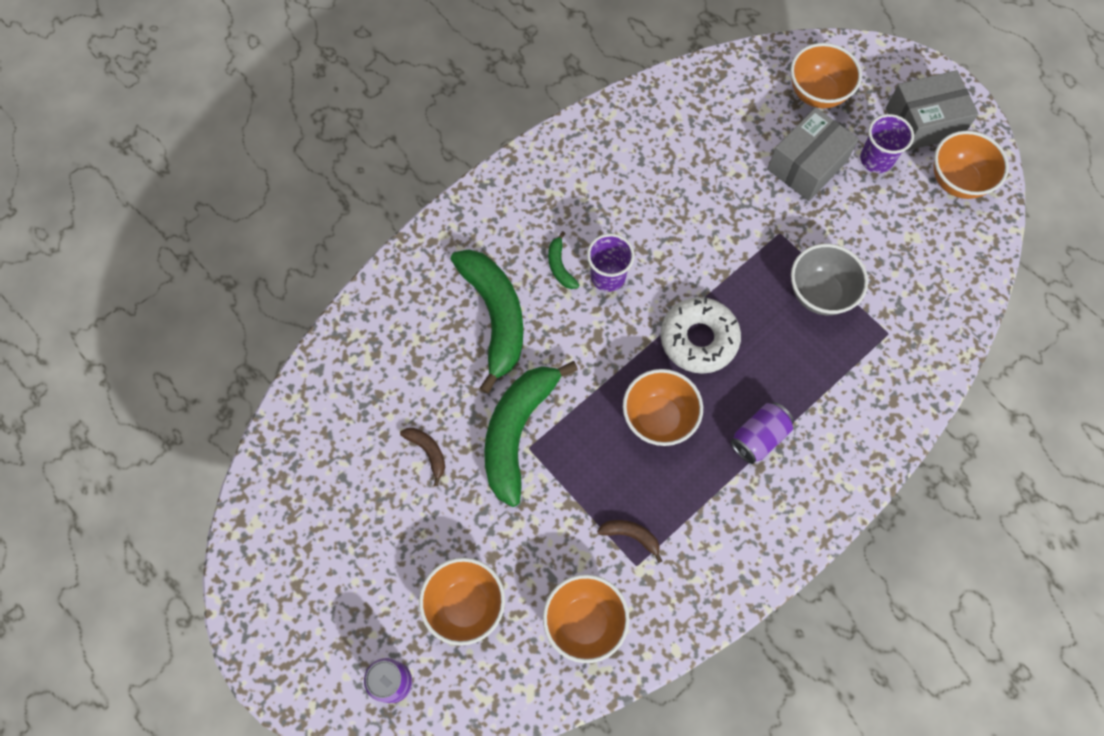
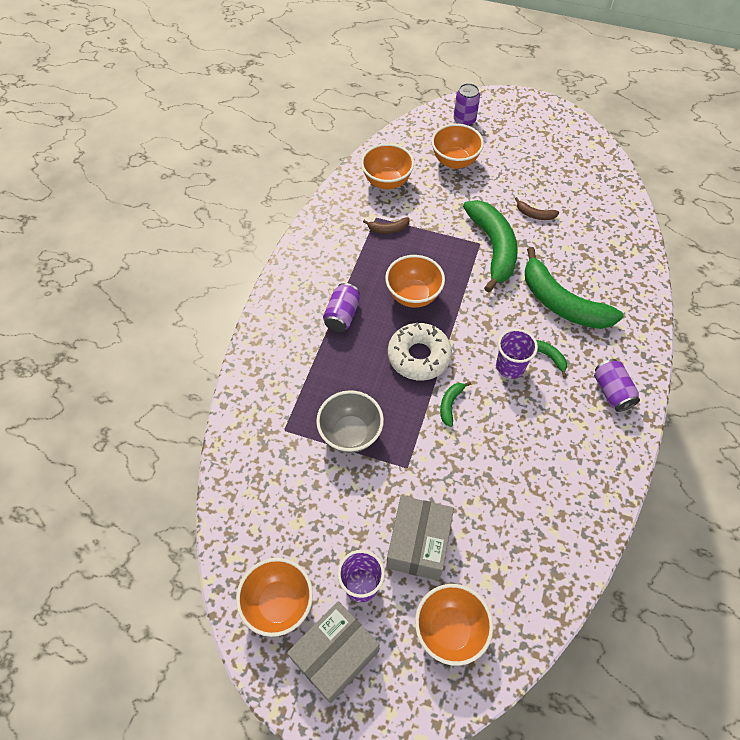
camera: 150 degrees right, 10 degrees down
(524, 198) = (612, 392): none -> purple can
(698, 270) = (450, 404): none -> green banana

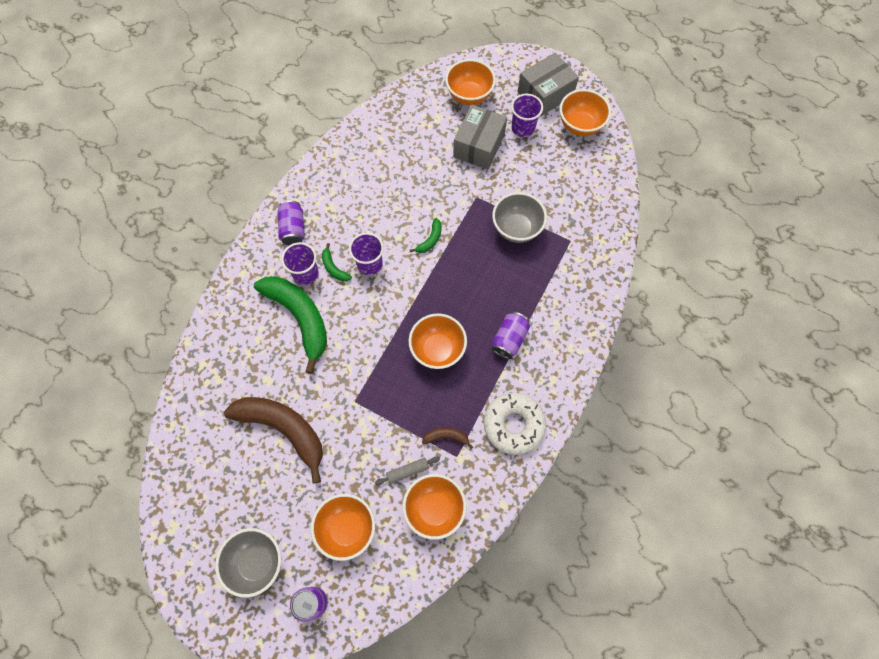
camera: 170 degrees left, 10 degrees up
(416, 201) = (407, 471): none -> grey rolling pin
(419, 356) = (446, 286): white donut -> white donut (513, 425)
(493, 247) = (343, 393): green banana -> none
(516, 134) = (256, 562): none -> grey bowl
(535, 214) = (283, 429): brown banana -> brown banana, size x2.36
(575, 346) = (305, 273): none -> purple cup

